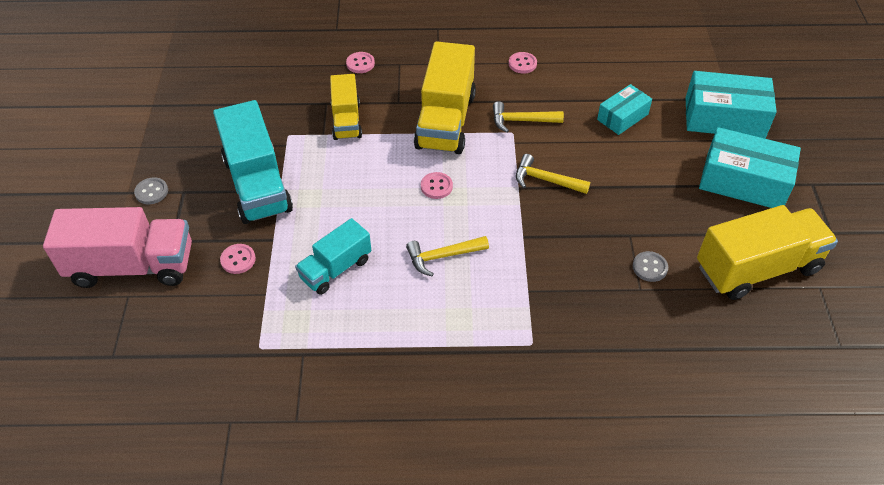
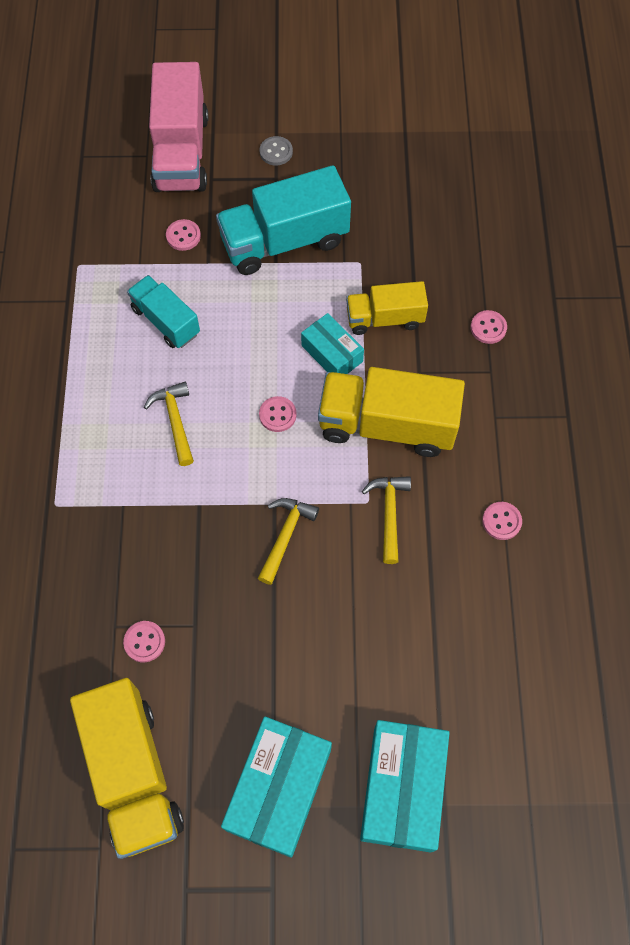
camera: 90 degrees right, 15 degrees up
(622, 117) = (400, 643): turquoise box -> turquoise box (332, 353)
(649, 267) = (144, 642): grey button -> pink button

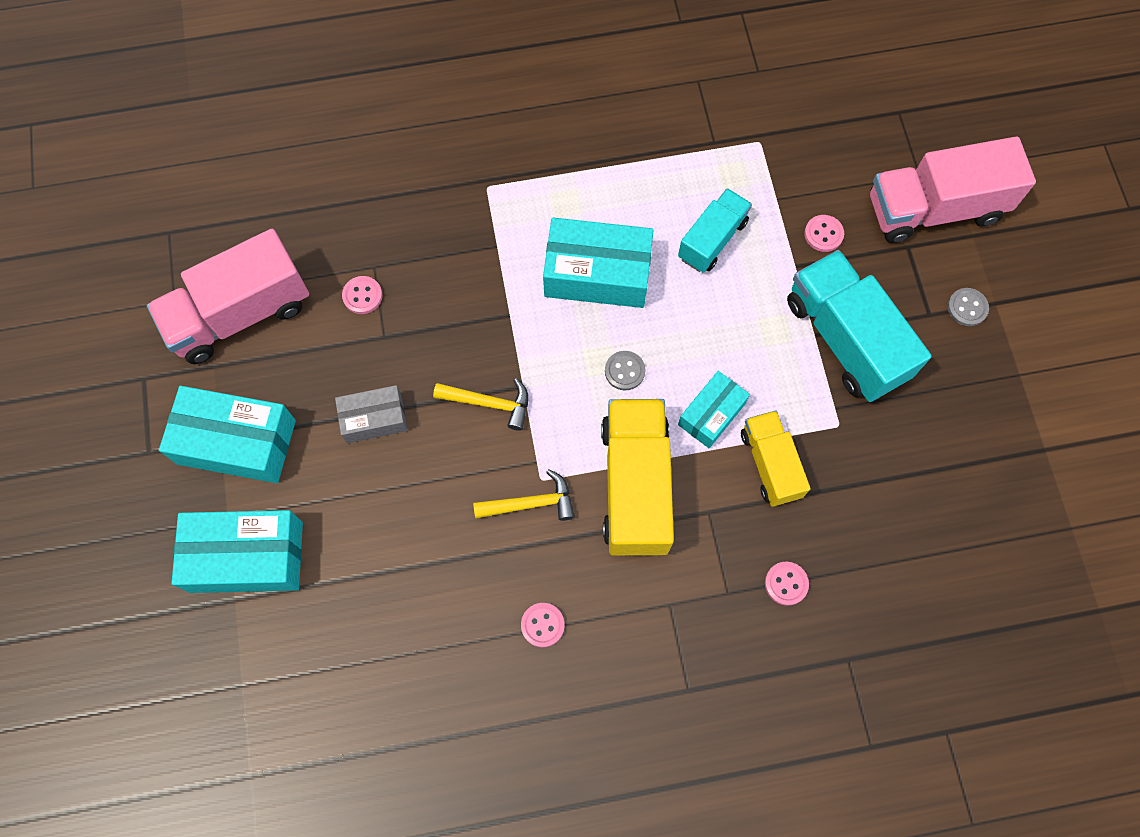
camera: 80 degrees right, 5 degrees up
(133, 773) = (240, 313): yellow truck -> pink truck
(175, 421) = (597, 273): yellow hammer -> turquoise box
(277, 415) = (624, 371): pink button -> grey button
(280, 646) = (374, 419): none -> grey box

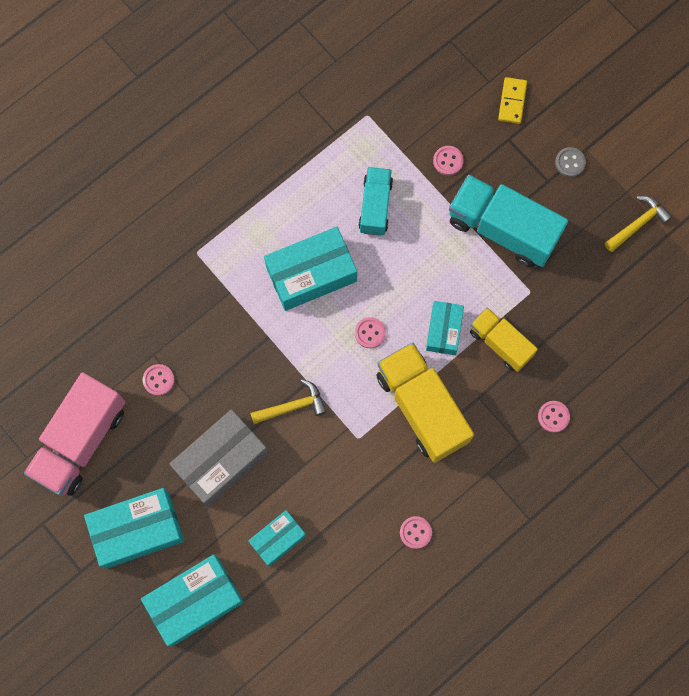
camera: 30 degrees left, 5 degrees up
(374, 419) = (221, 461): grey box -> grey box, size x1.70
(381, 541) = (278, 539): none -> turquoise box
(531, 503) = (361, 458): yellow hammer -> yellow hammer (637, 224)
(624, 371) = (370, 333): grey button -> pink button
(934, 208) = (512, 101): pink truck -> yellow domino

